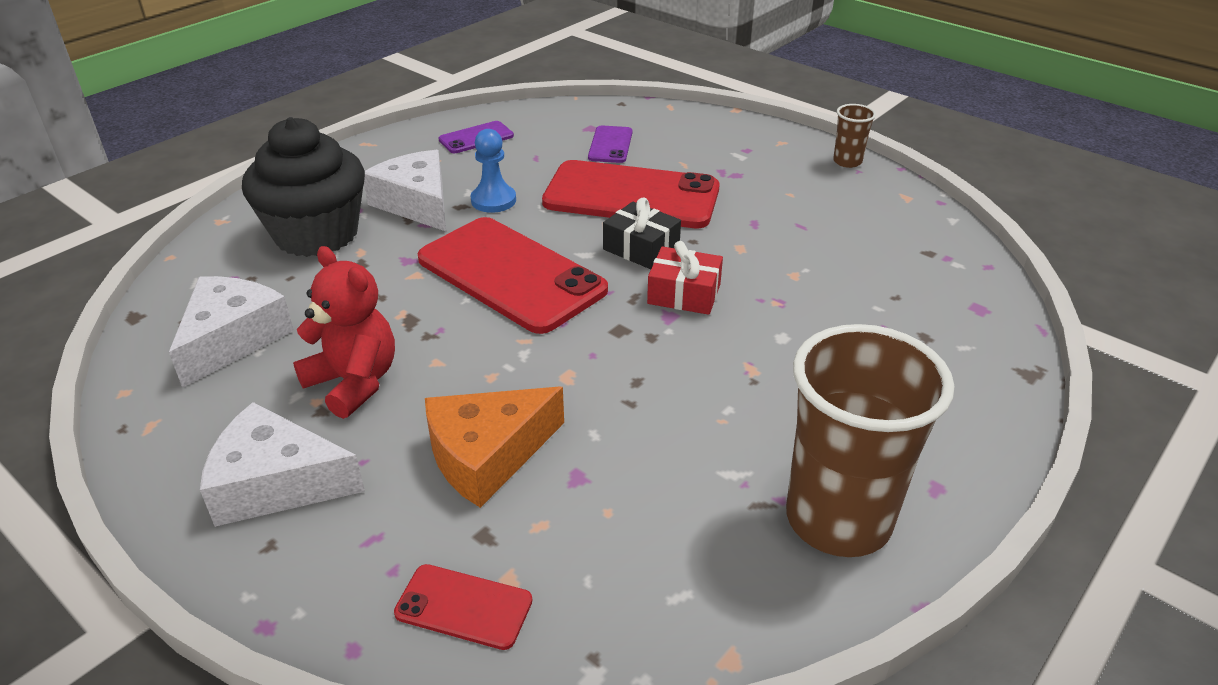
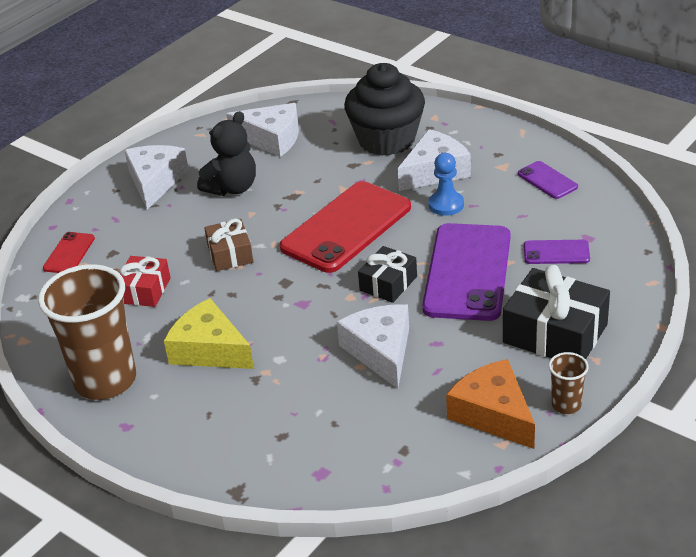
camera: 90 degrees right, 0 degrees up
(354, 382) = (232, 188): red teddy bear -> black teddy bear
(487, 455) = (169, 245): orange cheese -> orange cheese (493, 414)
(537, 383) = (230, 254): none -> brown gift
(631, 196) = (467, 272): red phone -> purple phone
(684, 294) = (329, 308): red gift -> red gift (144, 290)
(742, 157) = (555, 333): none -> black gift
(763, 402) = (209, 350): none -> yellow cheese
(769, 259) = (380, 351): none -> white cheese

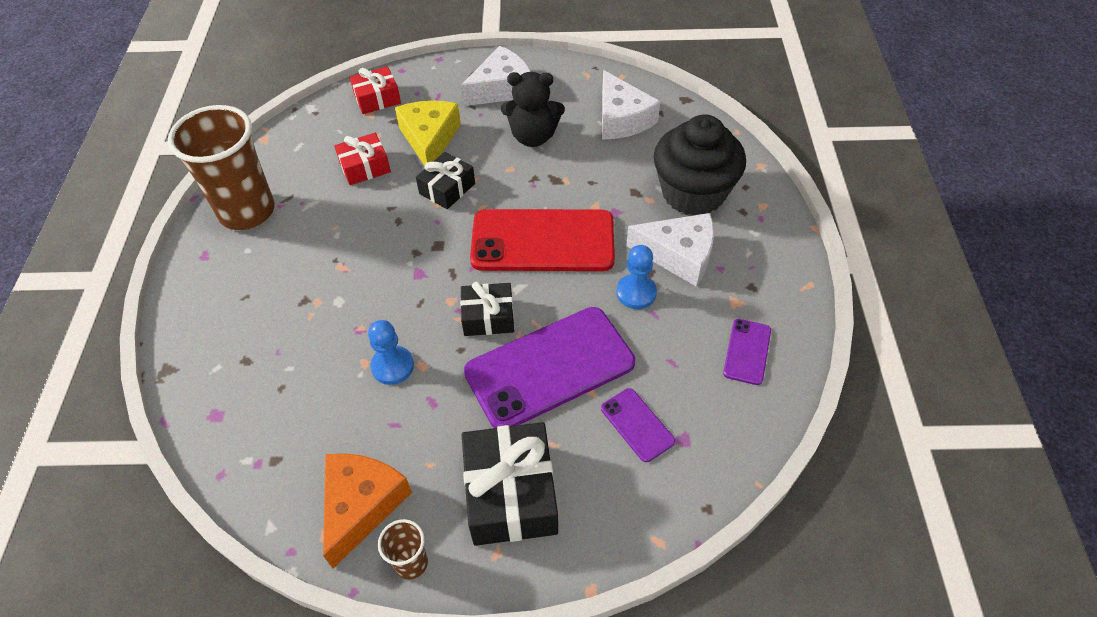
camera: 50 degrees right, 15 degrees up
(69, 253) = (377, 99): red phone -> red gift
(209, 350) = (320, 250): yellow cheese -> yellow cheese (429, 139)
(230, 254) = (447, 188): brown gift -> black gift
(380, 351) = (392, 366): white cheese -> blue pawn

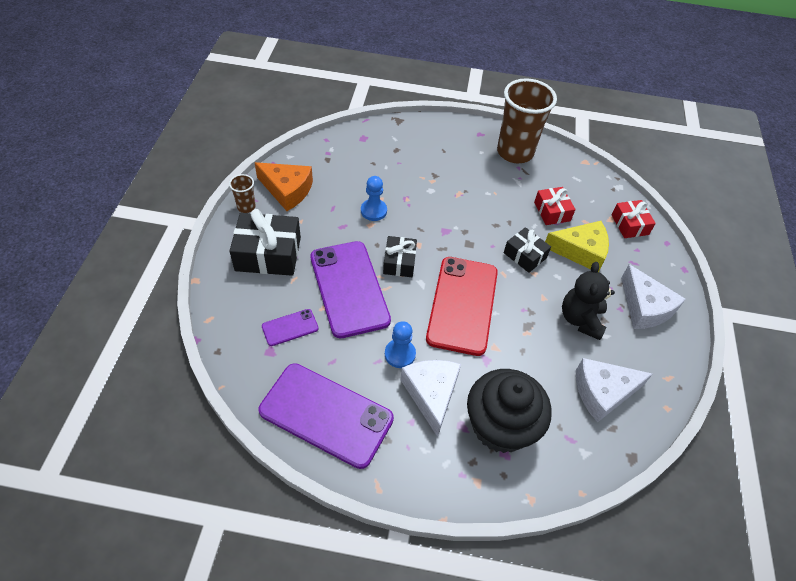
camera: 95 degrees right, 0 degrees up
(679, 255) = (431, 394): white cheese -> white cheese turned 150 degrees clockwise
(747, 351) = (326, 415): purple phone -> purple phone, size x2.19

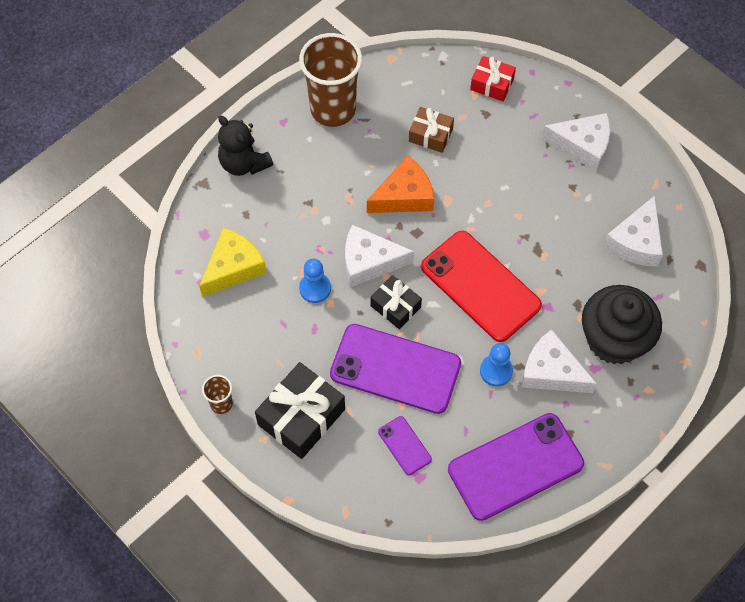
camera: 50 degrees left, 10 degrees up
(287, 190) = (226, 352): orange cheese -> orange cheese (404, 196)
(290, 327) = (404, 445): purple phone -> purple phone turned 45 degrees counterclockwise
(421, 229) = (369, 262): none -> white cheese
(525, 255) = (463, 196): black gift -> none
(552, 211) = (430, 135): red gift -> brown gift
(580, 251) = (491, 147): yellow cheese -> yellow cheese (233, 267)
(581, 319) = (560, 204): black teddy bear -> black teddy bear (244, 163)

